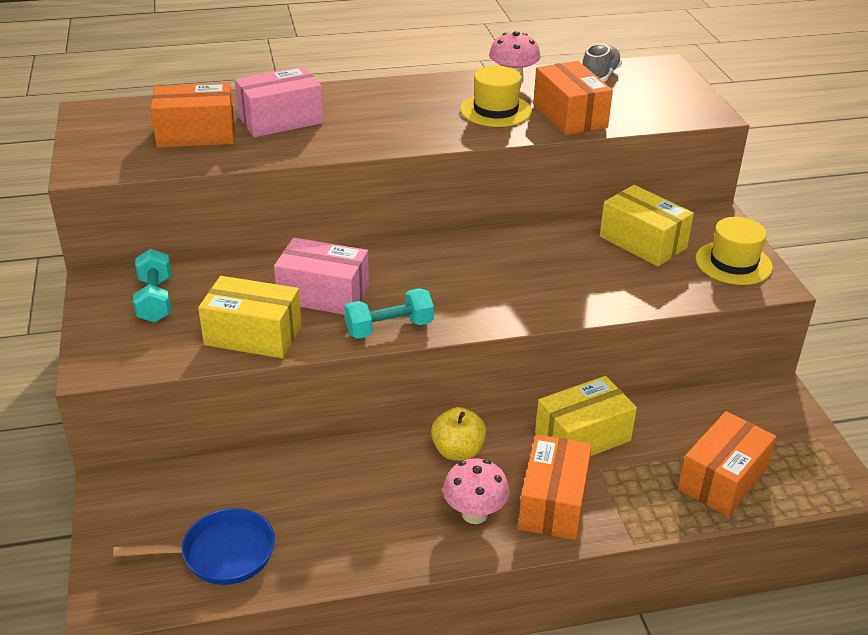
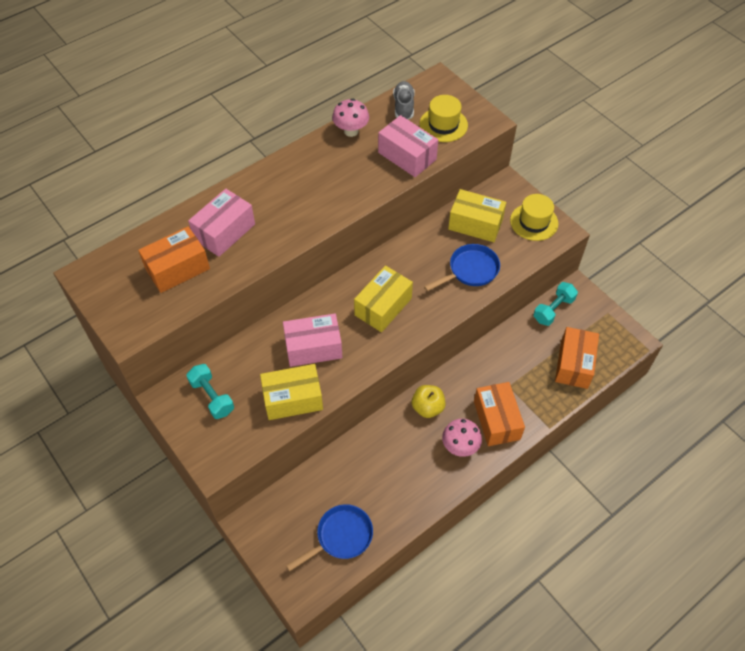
camera: 25 degrees left, 20 degrees up
(389, 328) = (369, 358): turquoise dumbbell -> turquoise dumbbell (553, 309)
(495, 110) = (358, 168): yellow hat -> yellow hat (443, 124)
(570, 116) = (407, 156): orange box -> pink box
(582, 437) = (489, 367): yellow box -> yellow box (383, 306)
(602, 284) = (470, 270): none -> blue pan

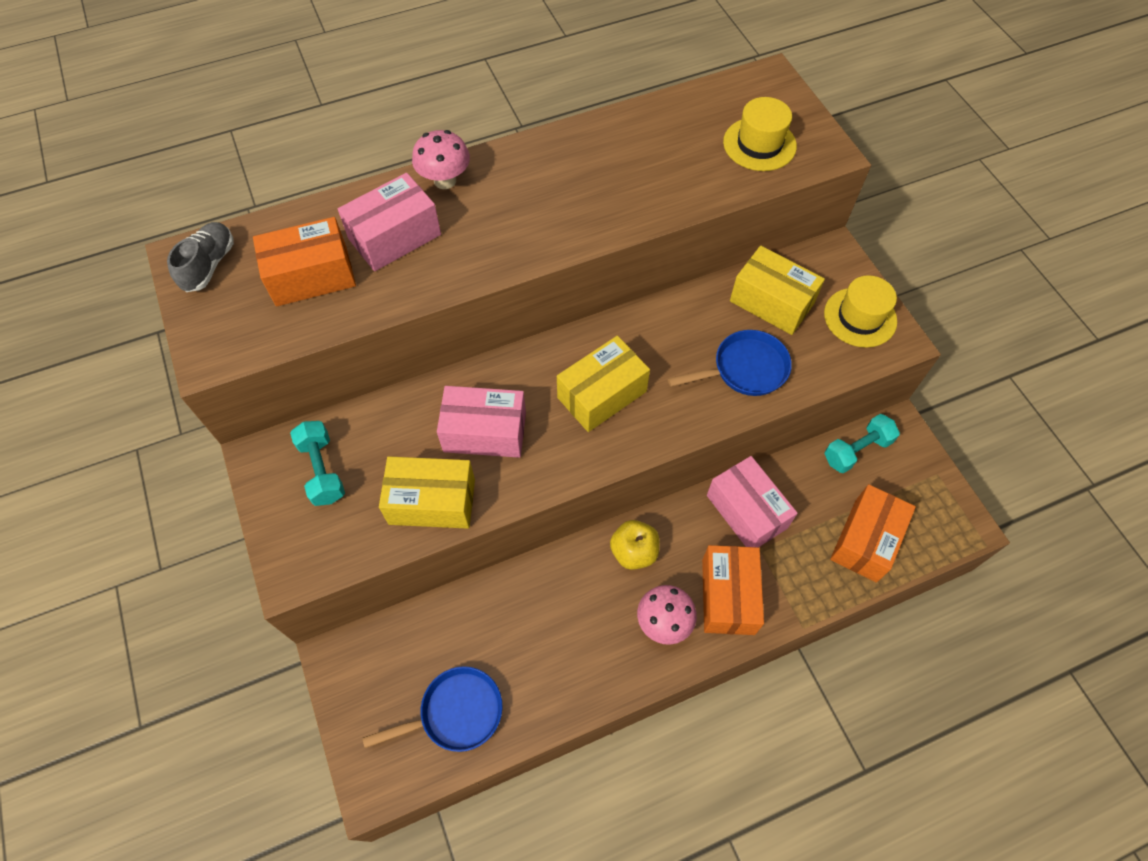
camera: 15 degrees right, 5 degrees up
(351, 131) = (621, 128): pink mushroom -> pink mushroom (445, 181)
(403, 107) = (708, 107): grey shoe -> grey shoe (209, 265)
(407, 156) = (692, 180): pink box -> pink box (746, 511)

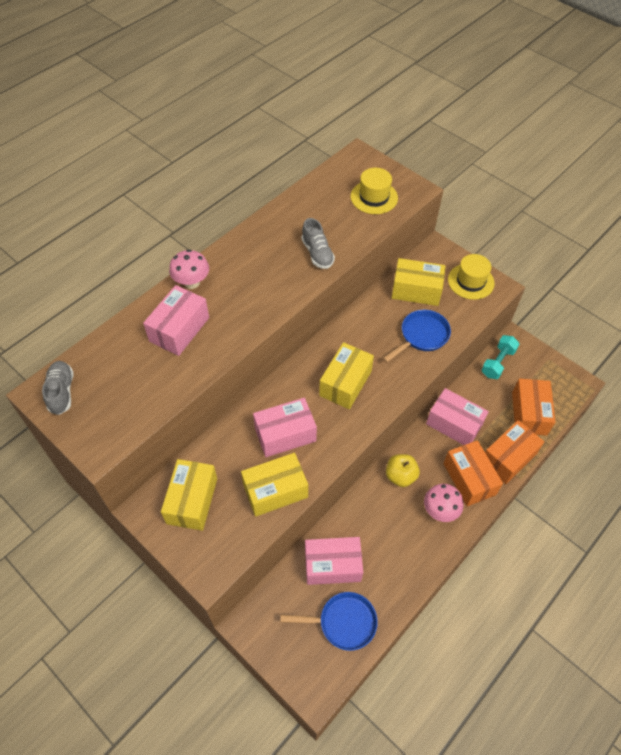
camera: 25 degrees left, 5 degrees down
(311, 276) = (138, 374): orange box -> orange box (508, 458)
(322, 470) = (192, 501): turquoise dumbbell -> yellow box
(456, 712) = (343, 622): blue pan -> blue pan turned 45 degrees clockwise
(481, 631) = (332, 565): none -> pink box
(634, 197) = (317, 253): none -> grey shoe

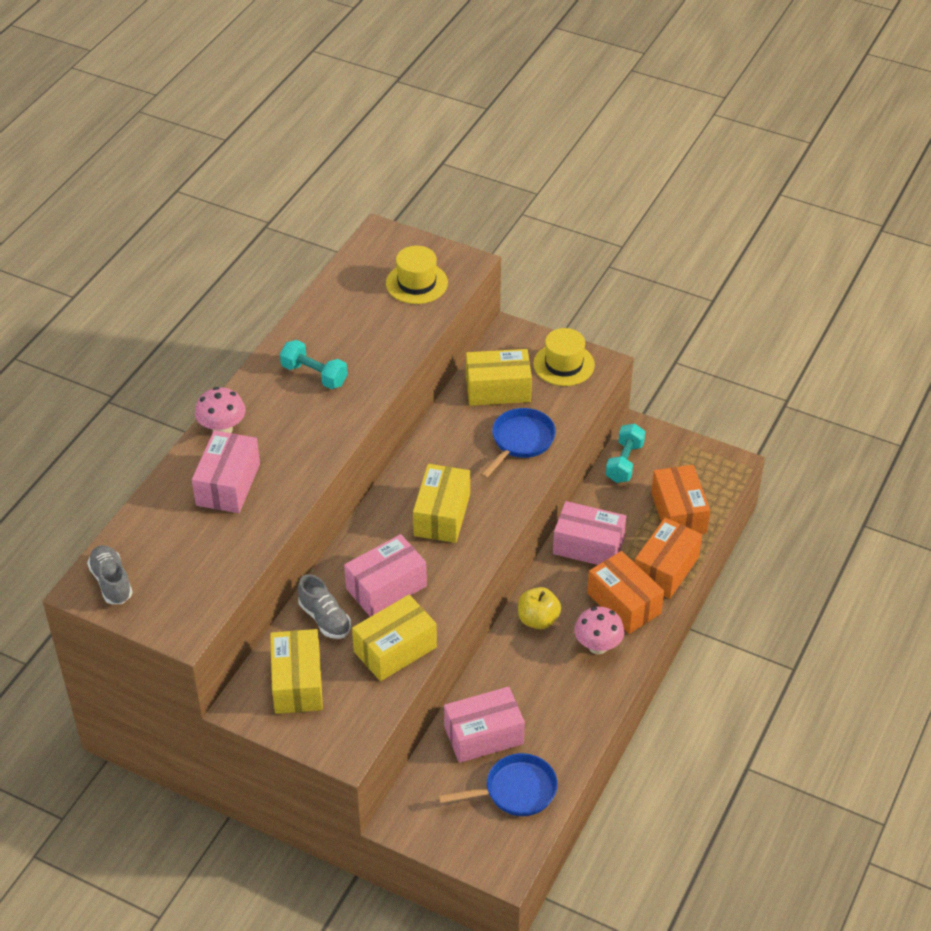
camera: 15 degrees left, 10 degrees down
(275, 254) = (314, 375): none -> turquoise dumbbell
(317, 253) = (367, 364): grey shoe -> grey shoe (325, 619)

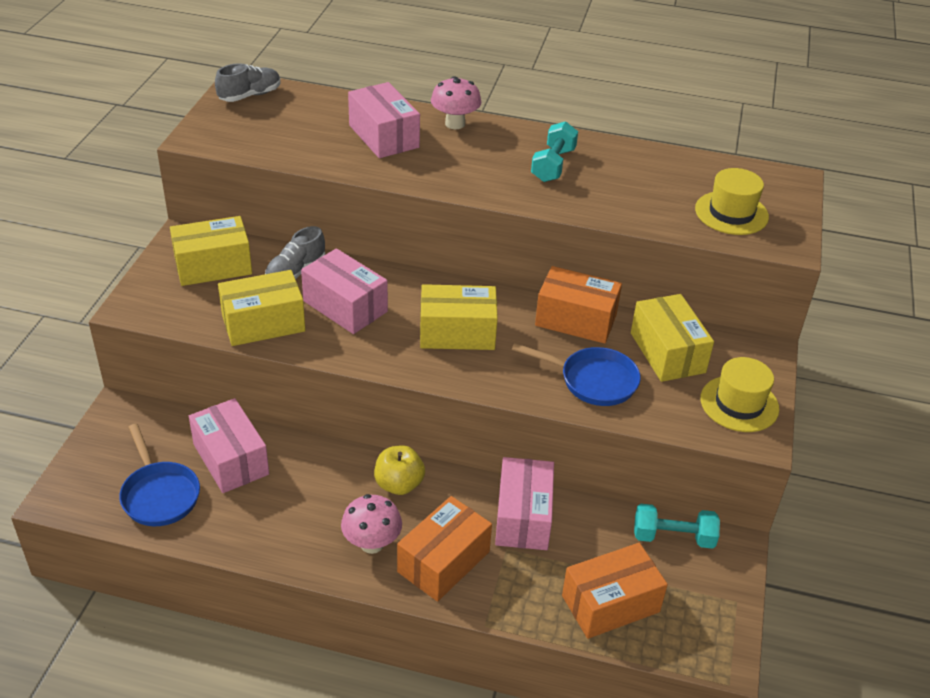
camera: 75 degrees right, 5 degrees down
(228, 484) = (384, 136): pink box -> pink box turned 60 degrees clockwise
(395, 649) = (263, 323): yellow box -> yellow box turned 60 degrees counterclockwise
(665, 569) = (510, 599): orange box -> orange box (576, 320)

